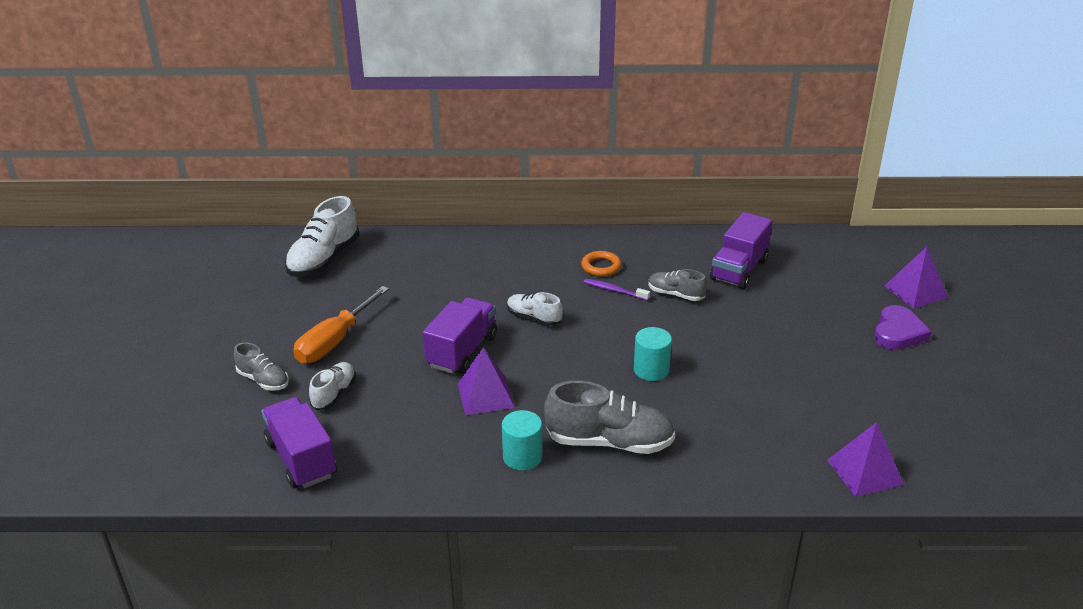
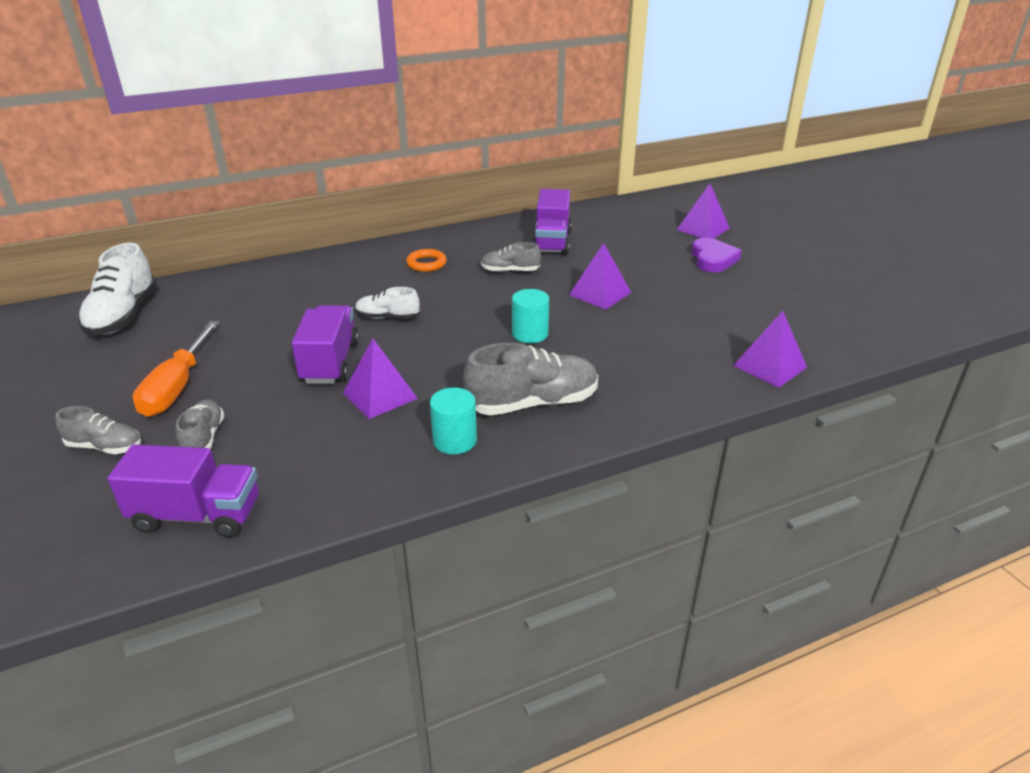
camera: 25 degrees left, 0 degrees up
(301, 459) = (197, 515): purple truck -> purple truck turned 150 degrees clockwise
(334, 394) = (204, 438): white shoe -> grey shoe
(614, 290) = (451, 279): purple toothbrush -> none
(748, 343) = (600, 293): none -> purple pyramid

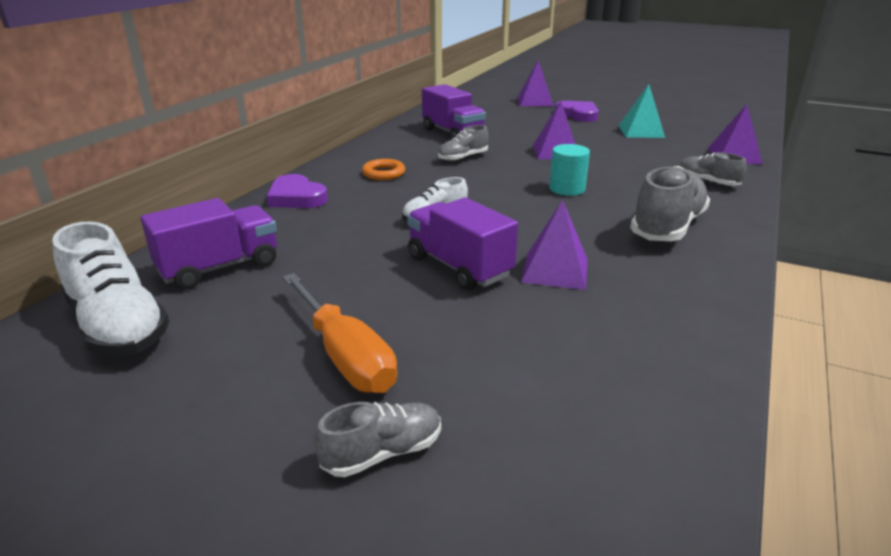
camera: 40 degrees left, 5 degrees down
(197, 515) = (625, 446): purple truck -> purple truck (219, 267)
(204, 438) = (477, 381): grey shoe -> grey shoe (707, 182)
(337, 263) = (296, 197): none -> purple heart
(455, 440) = (677, 272): turquoise cylinder -> none
(735, 301) = (641, 131): none -> turquoise pyramid

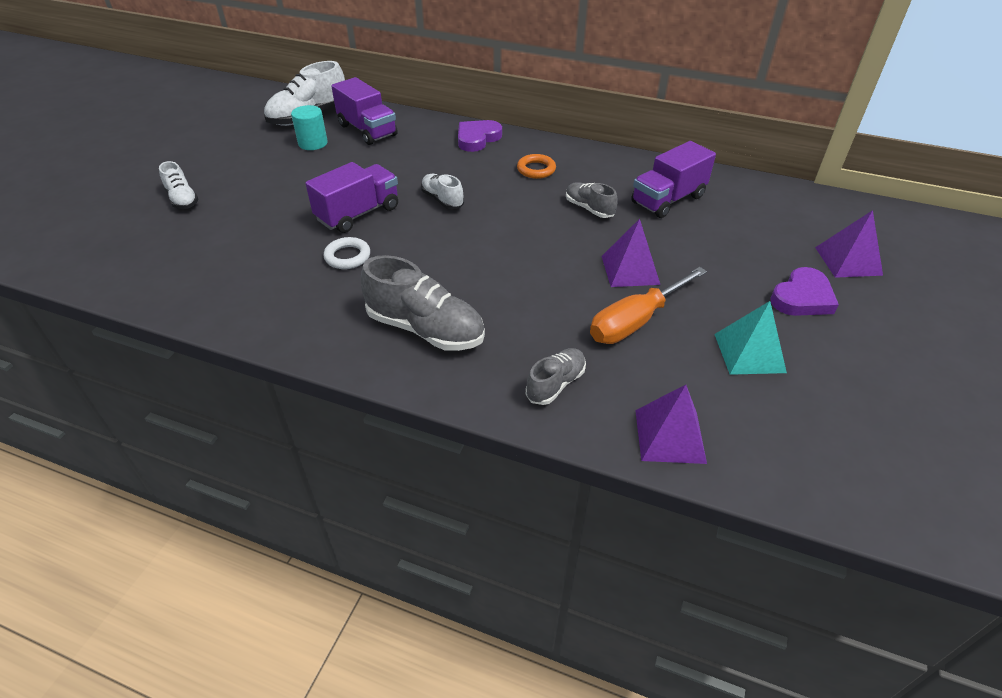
camera: 85 degrees right, 15 degrees up
(346, 356) = (262, 182): orange screwdriver -> orange screwdriver (635, 322)
(382, 453) = (182, 199): grey shoe -> white shoe
(555, 270) = (347, 256): purple pyramid -> white ring
(567, 189) = (515, 271): turquoise cylinder -> turquoise cylinder (313, 143)

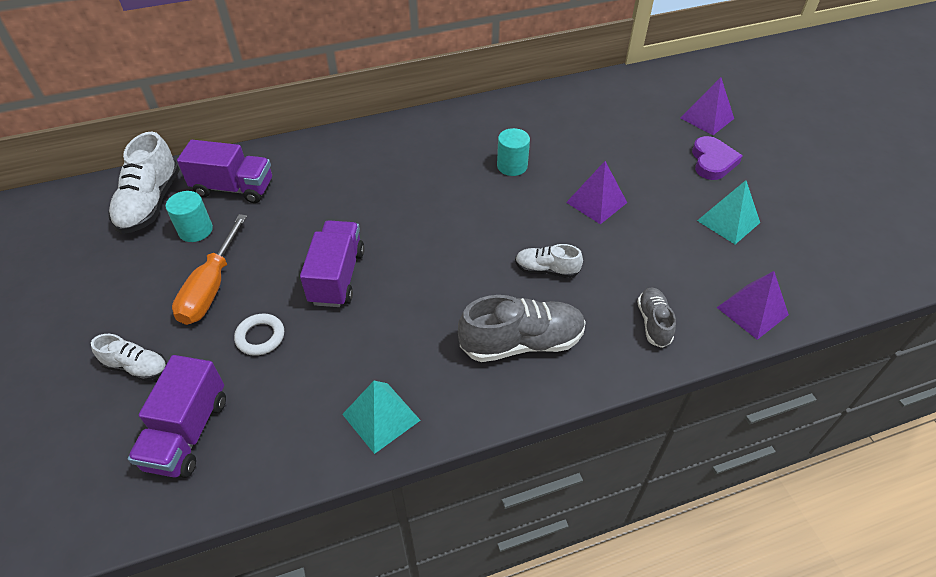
camera: 40 degrees left, 5 degrees up
(267, 312) = (381, 417): none -> turquoise pyramid
(347, 256) = (381, 322): white ring -> white ring (260, 337)
(442, 200) = (392, 221): white shoe -> white shoe (546, 270)
(477, 138) = (347, 146): purple heart -> none
(536, 169) = (432, 151): orange ring -> none
(589, 208) = (512, 166): grey shoe -> turquoise cylinder
(635, 322) = (645, 242): orange screwdriver -> orange screwdriver (211, 288)
(668, 200) = (555, 128): purple truck -> purple truck (188, 433)

